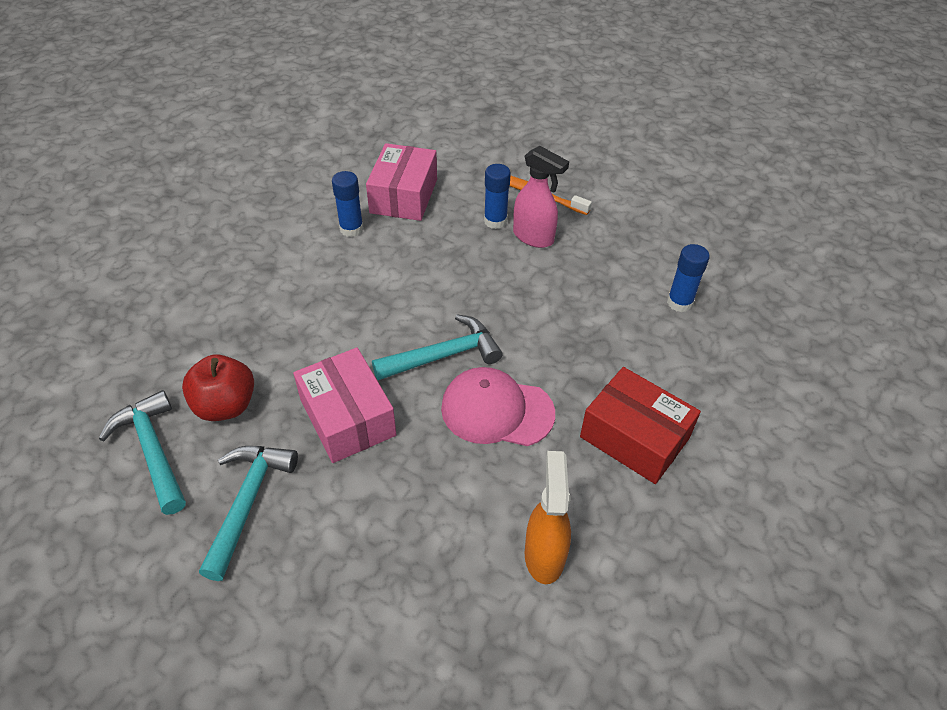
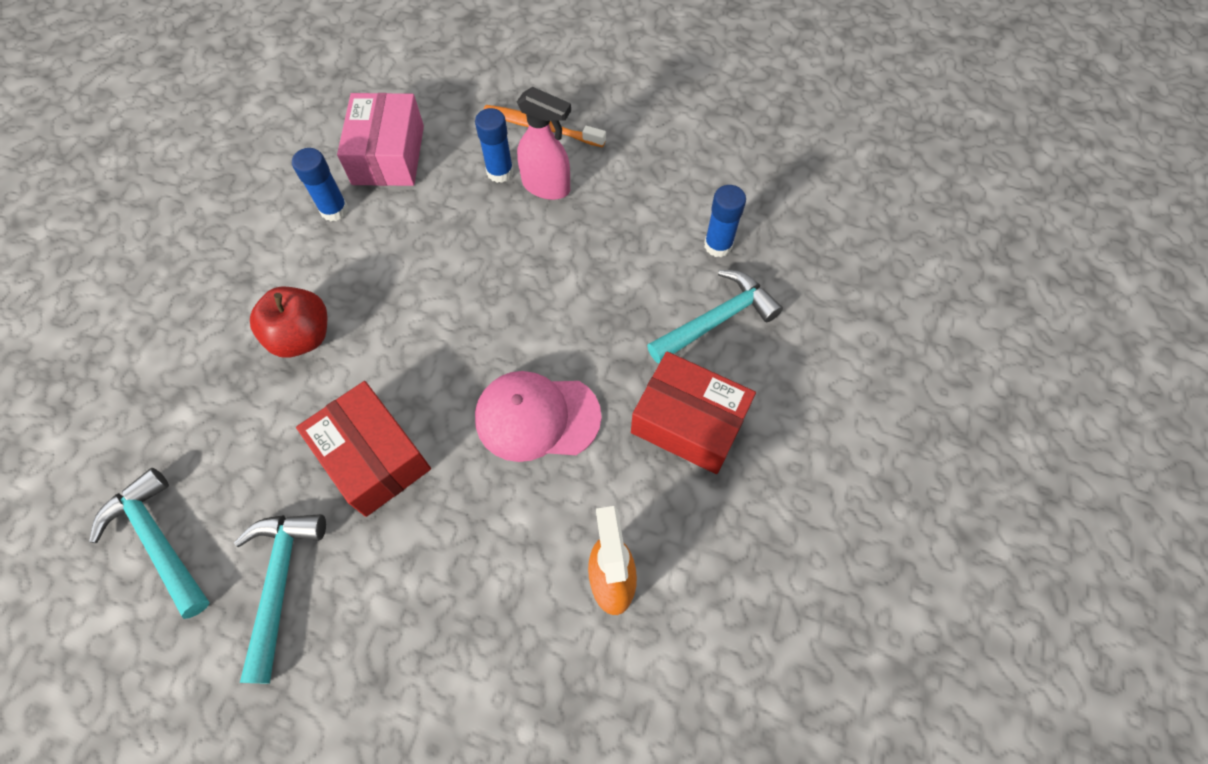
camera: 10 degrees left, 15 degrees up
(226, 405) = (231, 468): red apple -> red apple (302, 336)
(347, 417) = (373, 457): pink box -> red box
(444, 356) = (468, 359): turquoise hammer -> turquoise hammer (717, 320)

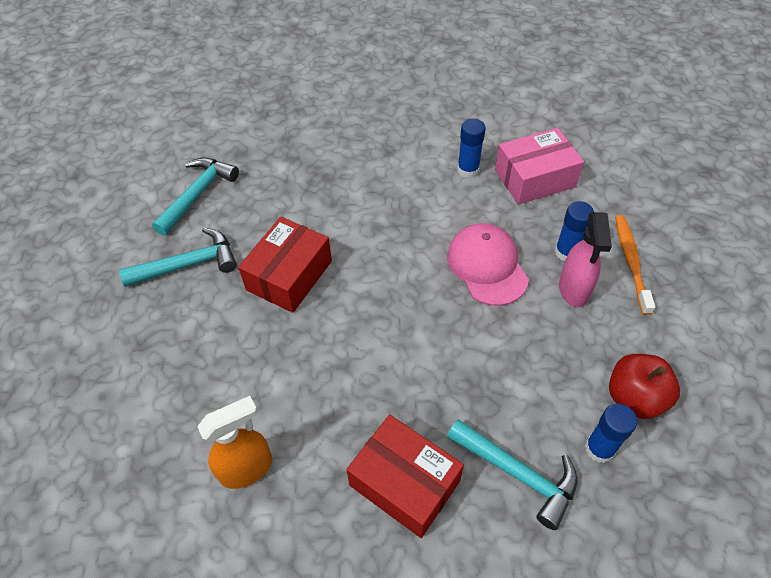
camera: 70 degrees right, 10 degrees down
(302, 336) = (360, 198): red apple -> red apple (634, 398)
(537, 417) = (360, 364): pink cap -> pink cap (487, 266)
(688, 422) = (404, 483): red box -> red box turned 60 degrees counterclockwise

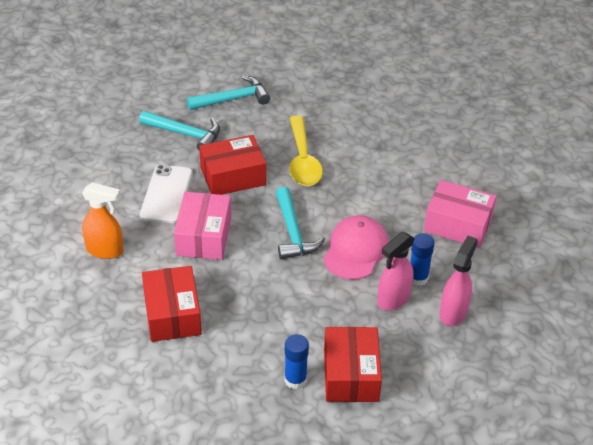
camera: 40 degrees right, 10 degrees down
(242, 347) = (166, 194): none -> white phone
(334, 364) = (204, 236): none -> pink box
(337, 211) = (303, 160): none -> yellow spoon
(468, 170) = (418, 190): blue glue stick -> none
(518, 474) = (235, 355): turquoise hammer -> turquoise hammer (293, 232)
(631, 262) = (453, 312): orange toothbrush -> pink spray bottle
(634, 398) = (351, 375): red apple -> red box

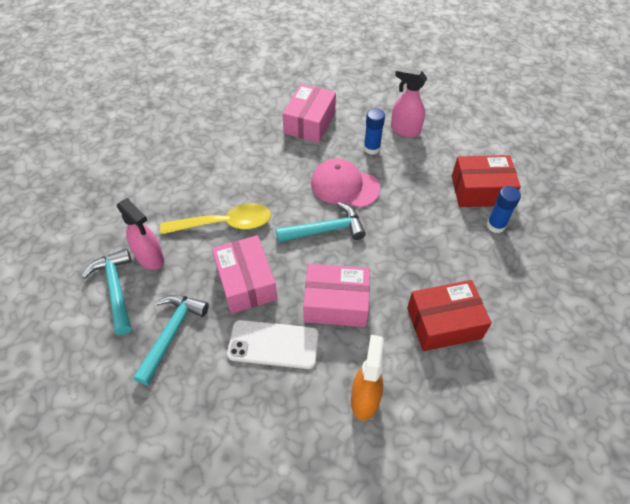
camera: 90 degrees left, 10 degrees up
(233, 176) = (246, 282): red box -> pink box
(393, 299) = (397, 163): pink spray bottle -> pink spray bottle (150, 258)

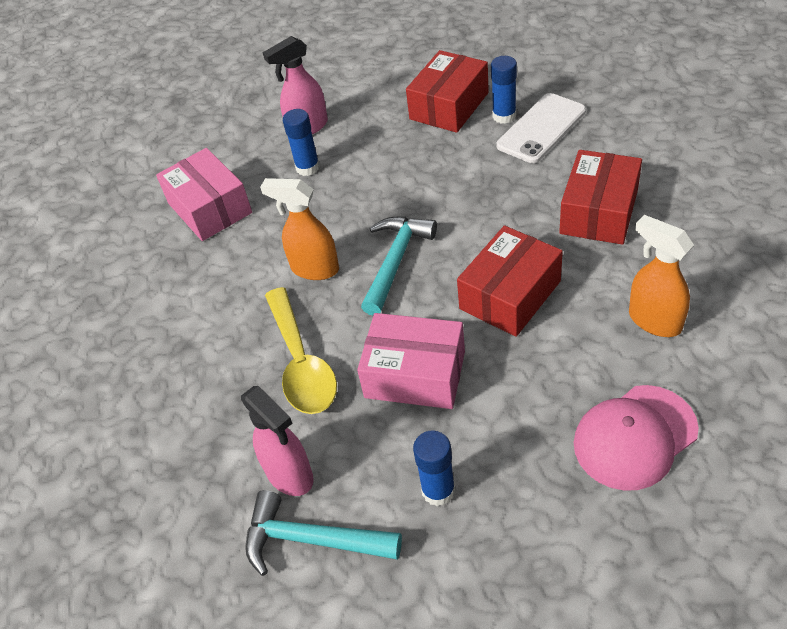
camera: 50 degrees left, 5 degrees down
(150, 258) = (290, 475): pink spray bottle -> pink spray bottle turned 60 degrees clockwise
(172, 333) = (438, 490): turquoise hammer -> blue glue stick
(225, 224) = (301, 363): yellow spoon -> yellow spoon turned 135 degrees clockwise
(273, 344) = (528, 380): white phone -> white phone (541, 128)
(295, 194) = (314, 269): none -> orange spray bottle
(336, 303) = (510, 295): pink box -> red box
(344, 186) = (343, 216): pink cap -> pink cap (635, 437)

